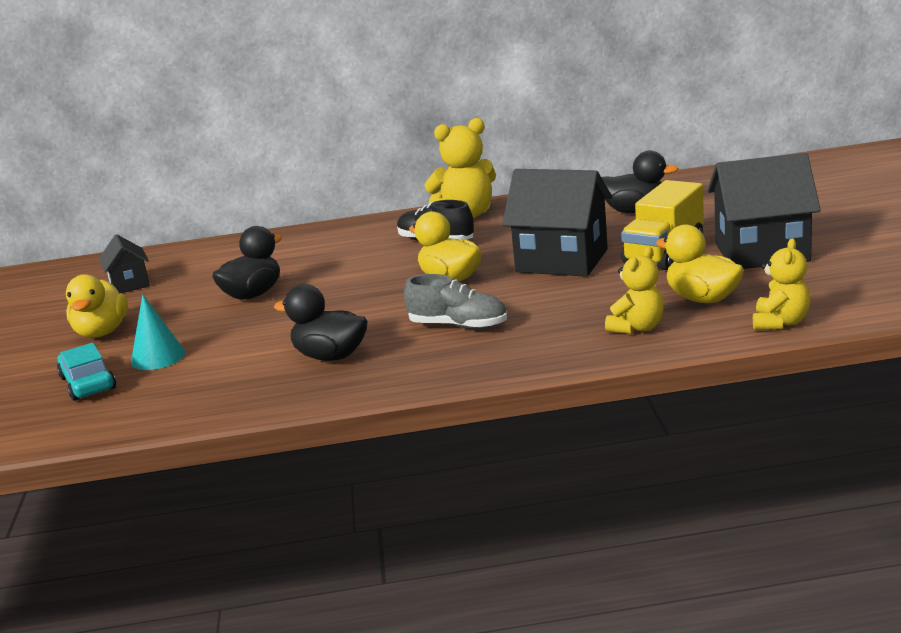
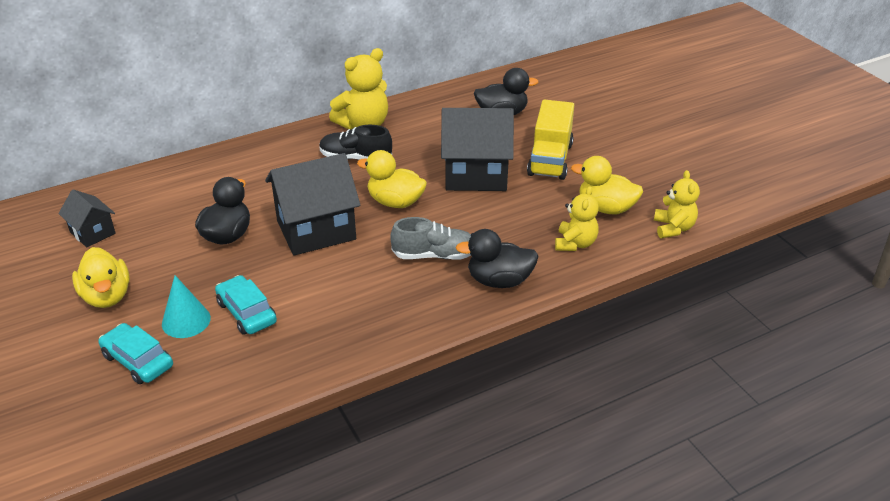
camera: 25 degrees left, 15 degrees up
(221, 356) = (247, 312): none -> turquoise car
(330, 356) = (347, 301): black duck -> black duck (499, 281)
(762, 252) = (622, 155): black house -> black house (316, 230)

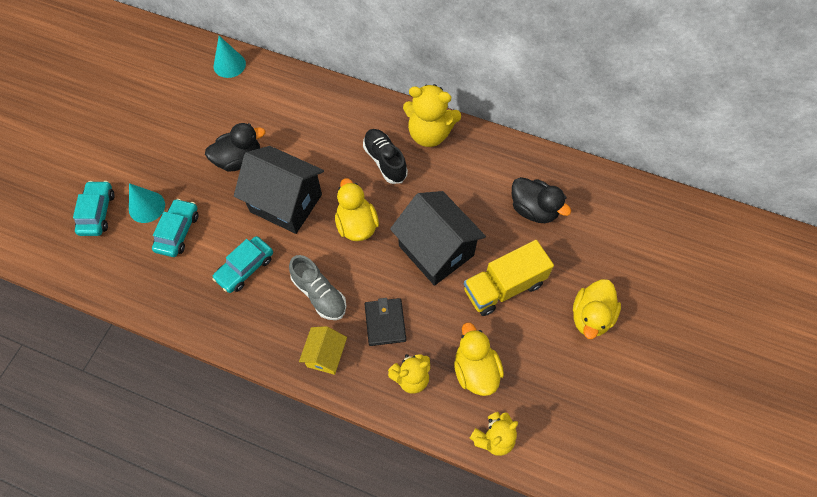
camera: 50 degrees right, 25 degrees up
(92, 233) = (184, 90): black house -> none
(107, 296) = (136, 149): yellow duck -> yellow duck (590, 316)
(114, 192) = (229, 65): none -> turquoise cone
(348, 287) = (245, 268): none -> turquoise car
(499, 281) = (325, 355): black duck -> yellow house
(508, 232) = (385, 323): none -> black wallet

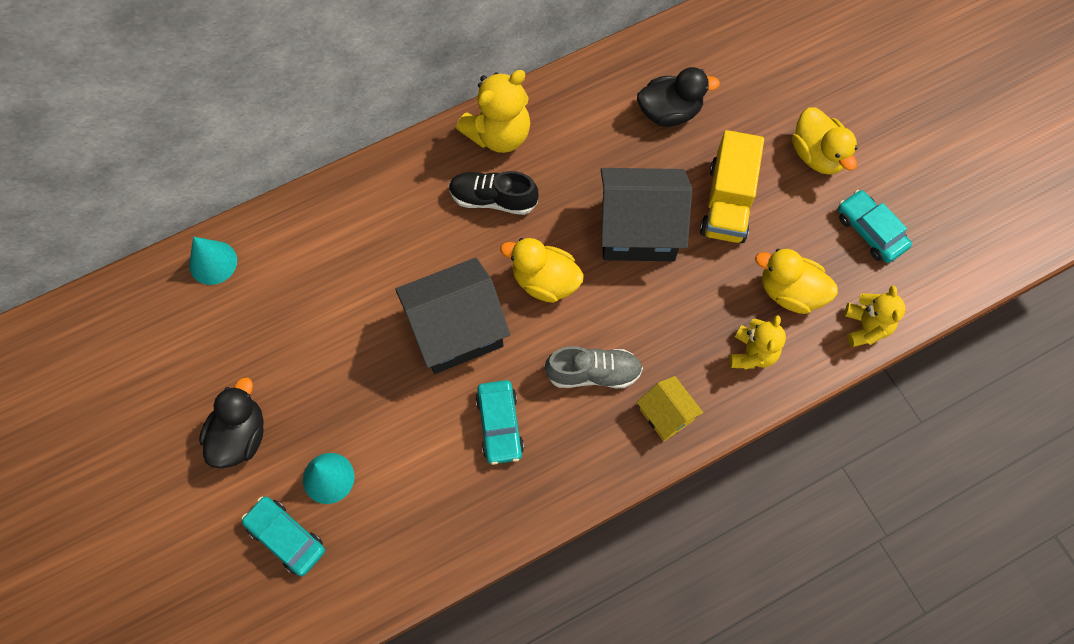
camera: 50 degrees left, 5 degrees up
(178, 232) = (392, 465): turquoise car -> turquoise car (870, 231)
(239, 159) = (356, 339): black duck -> black duck (240, 436)
(385, 323) = (676, 334): black wallet -> none

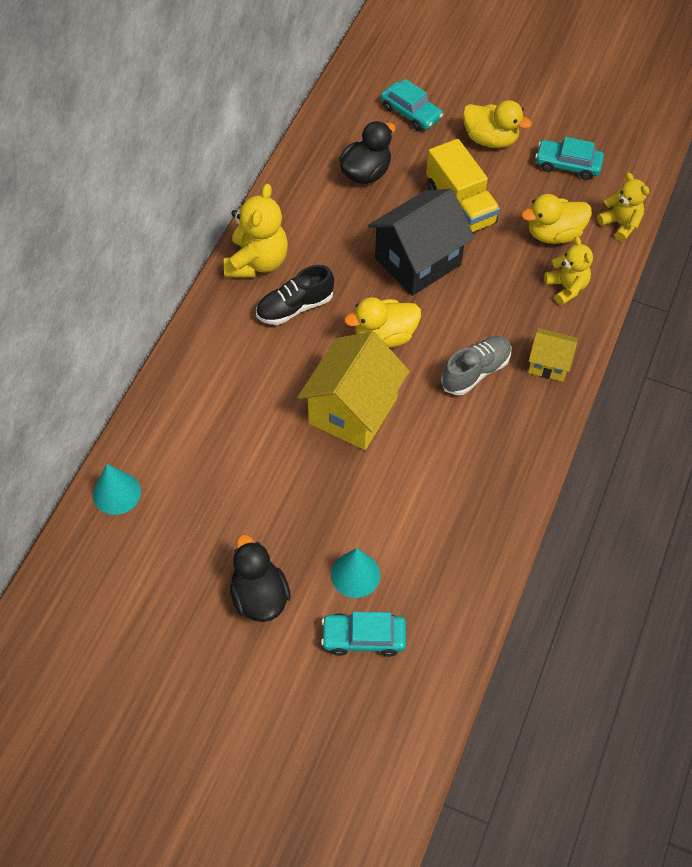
camera: 40 degrees left, 10 degrees down
(456, 330) = (353, 410): black house -> yellow house
(499, 425) = (444, 450): turquoise car -> turquoise car (411, 113)

